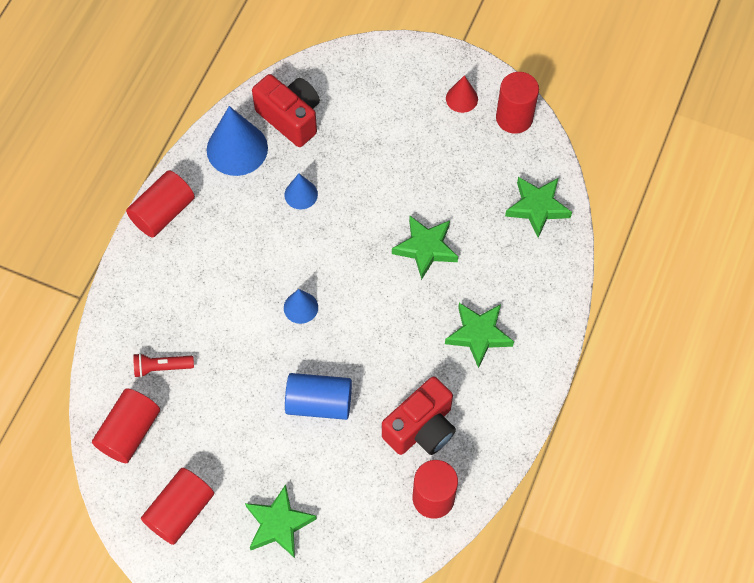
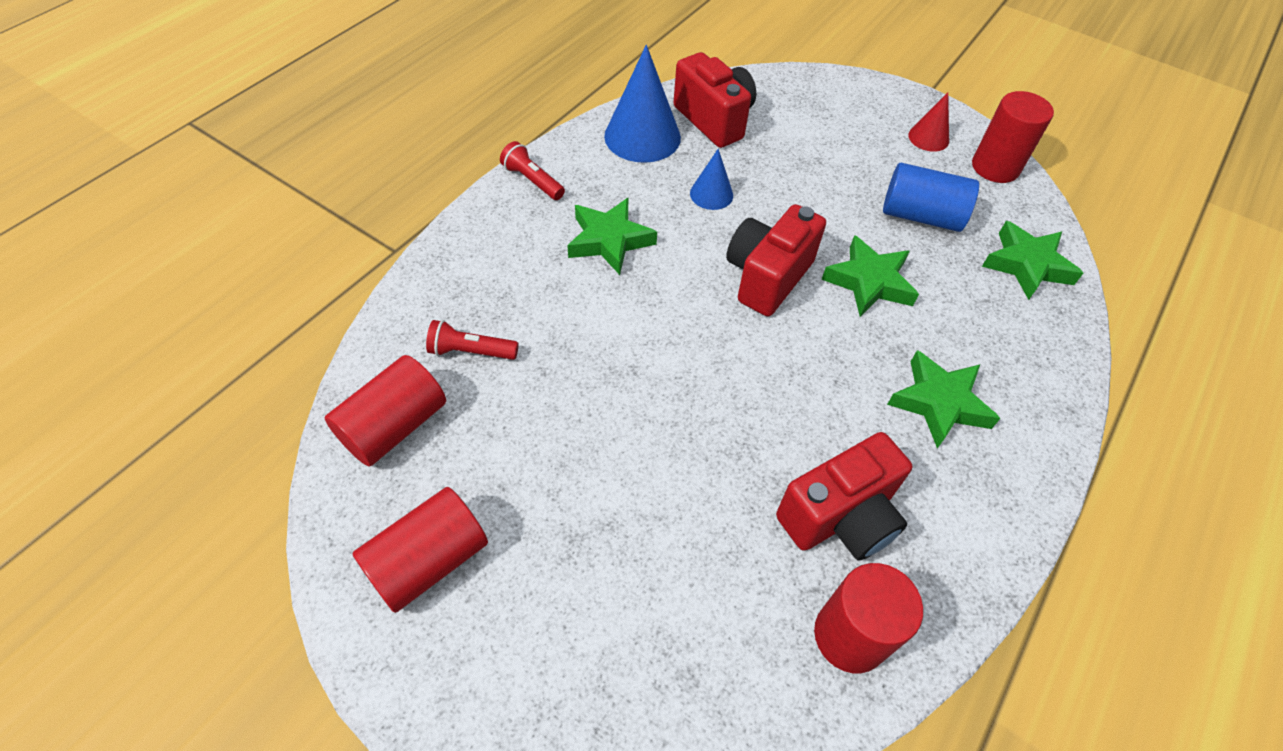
camera: 10 degrees right, 10 degrees down
(163, 212) = (532, 181): red cylinder -> red flashlight
(279, 524) = (581, 620): green star -> green star (609, 240)
(300, 307) = (684, 317): blue cone -> none
(319, 403) = (686, 446): blue cylinder -> blue cylinder (921, 216)
(353, 261) = (767, 277): none -> red camera

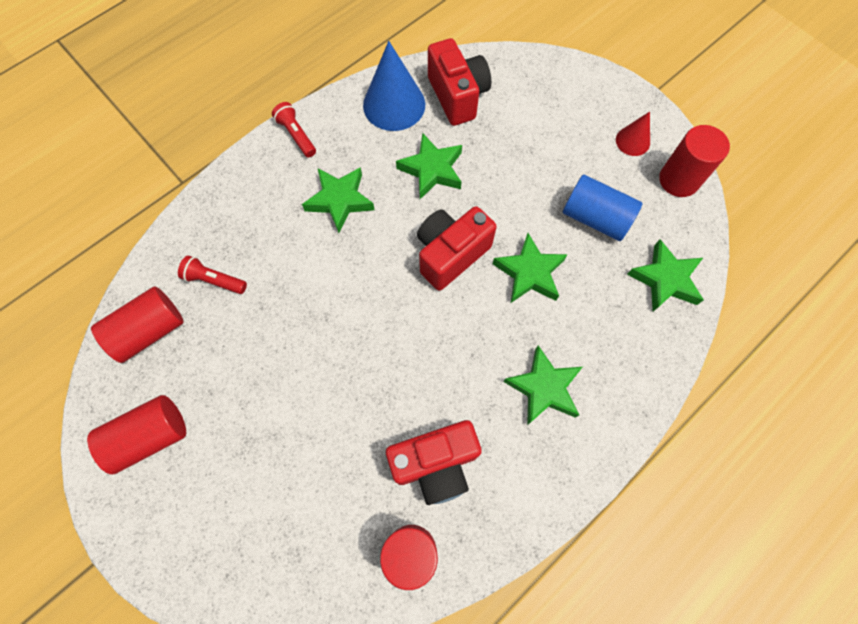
camera: 15 degrees right, 15 degrees up
(711, 194) = (432, 170): blue cone -> green star

